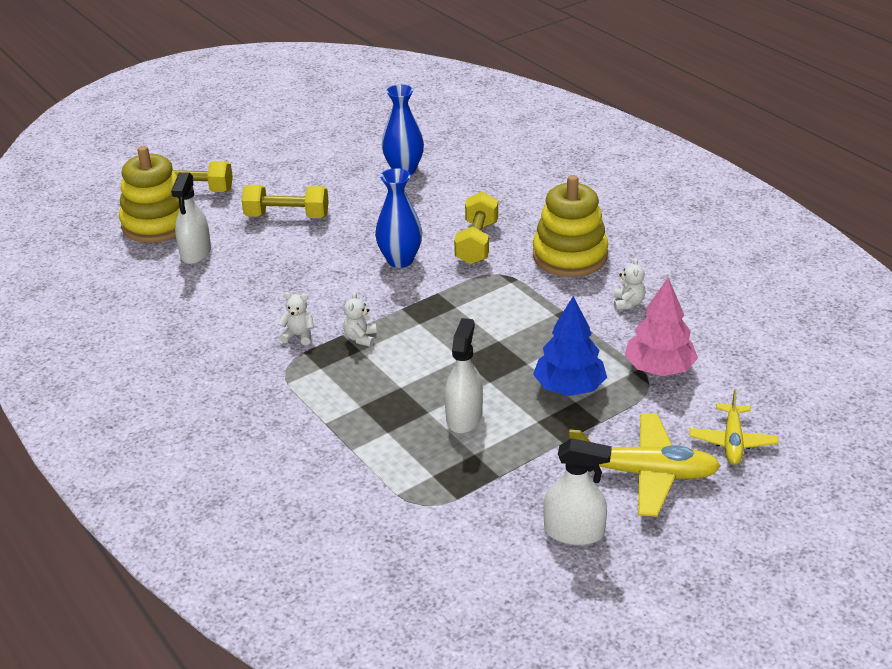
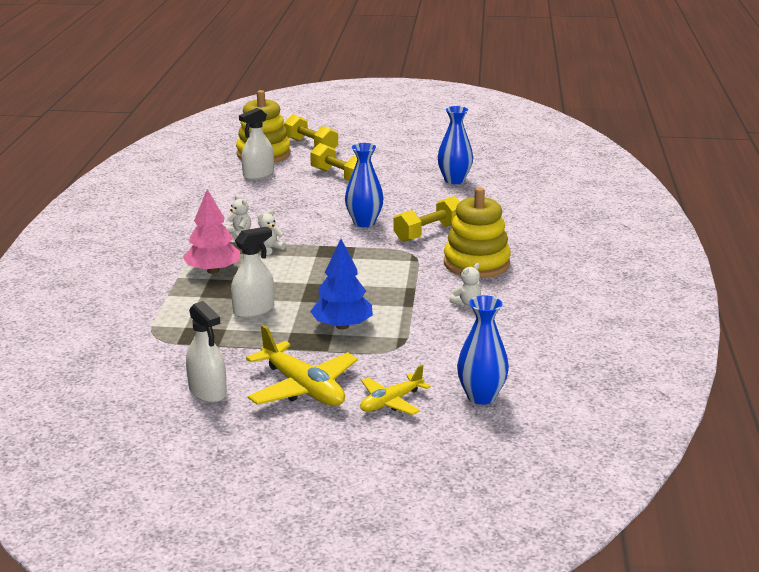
camera: 40 degrees right, 10 degrees down
(659, 368) = (419, 344): pink tree -> pink tree (213, 271)
(785, 392) = (481, 396): none -> blue vase

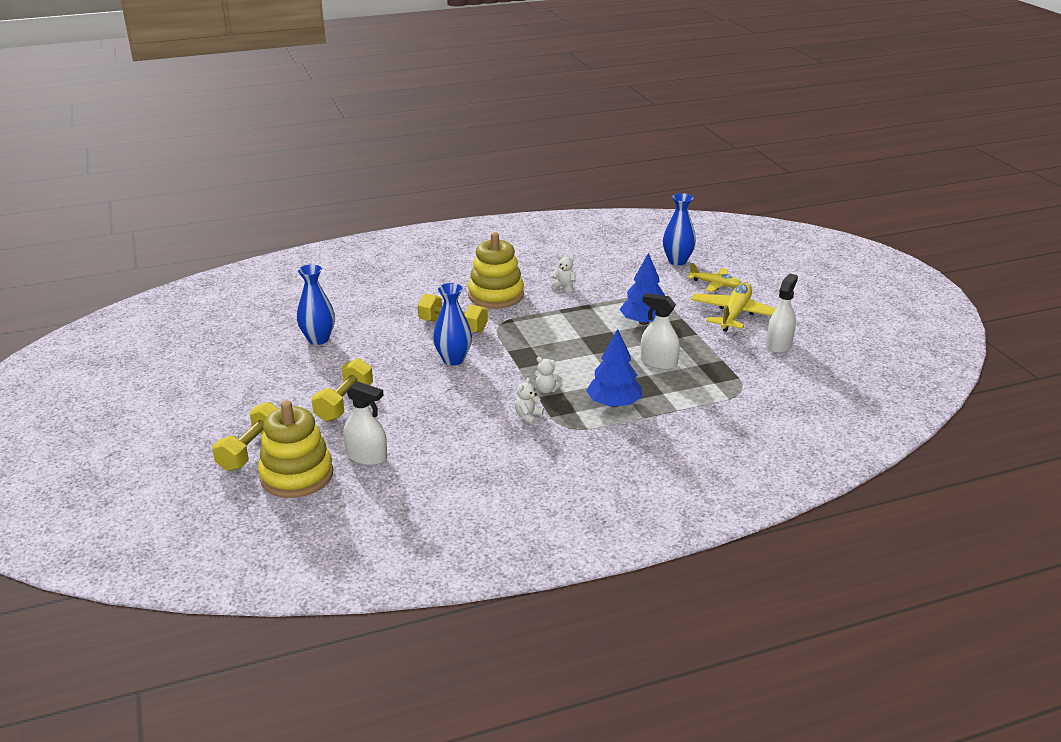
camera: 115 degrees left, 5 degrees up
(213, 271) = (614, 404): pink tree -> blue tree

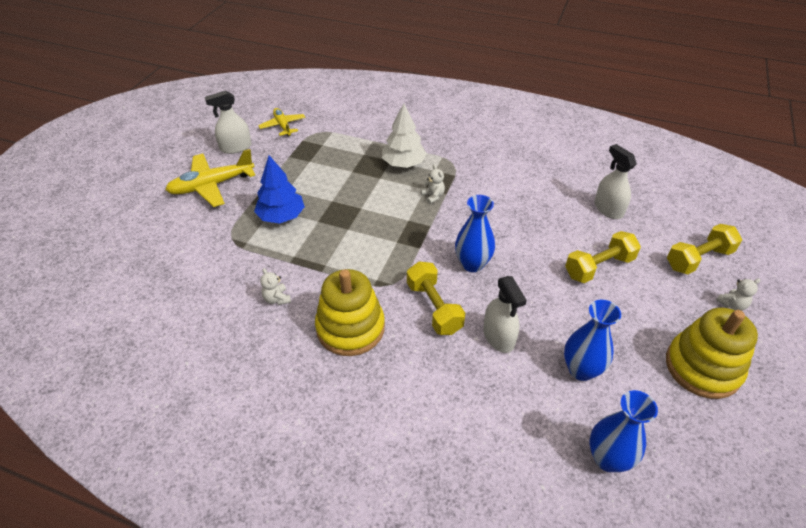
camera: 140 degrees left, 15 degrees up
(297, 475) = (668, 219): yellow stacking toy -> yellow stacking toy (702, 367)
(528, 416) = (469, 183): white teddy bear -> white teddy bear (732, 305)
(614, 404) = (403, 163): blue tree -> white tree
(658, 363) = (330, 176): white spray bottle -> white spray bottle (498, 337)
(677, 261) = (136, 269): blue vase -> blue vase (608, 458)
(715, 284) = (165, 222): yellow plane -> yellow plane (283, 126)

